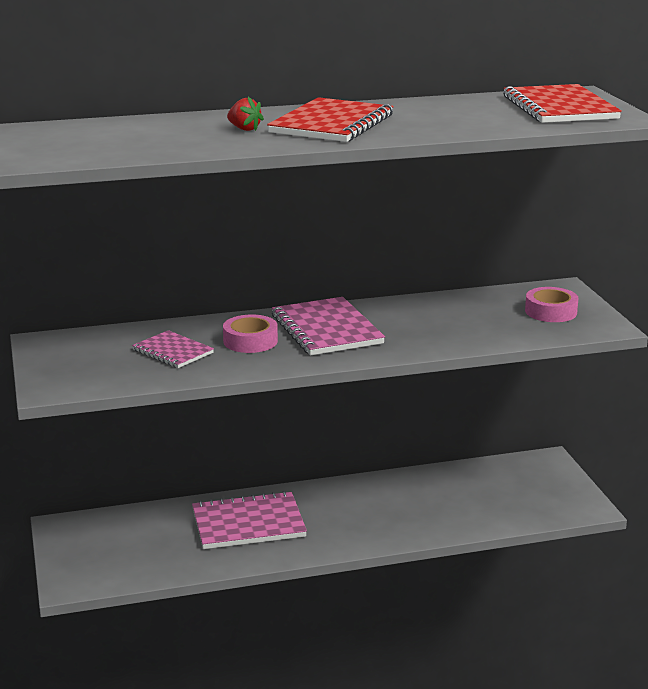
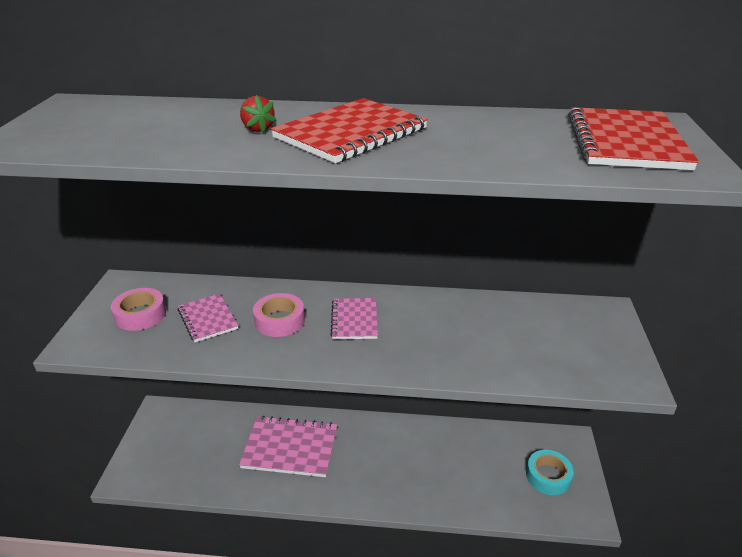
camera: 20 degrees right, 10 degrees up
(326, 329) = (354, 320): pink notebook -> pink notebook, size x0.60
(537, 490) = (548, 476): none -> turquoise tape
(551, 312) = (582, 342): pink tape -> pink tape (140, 315)

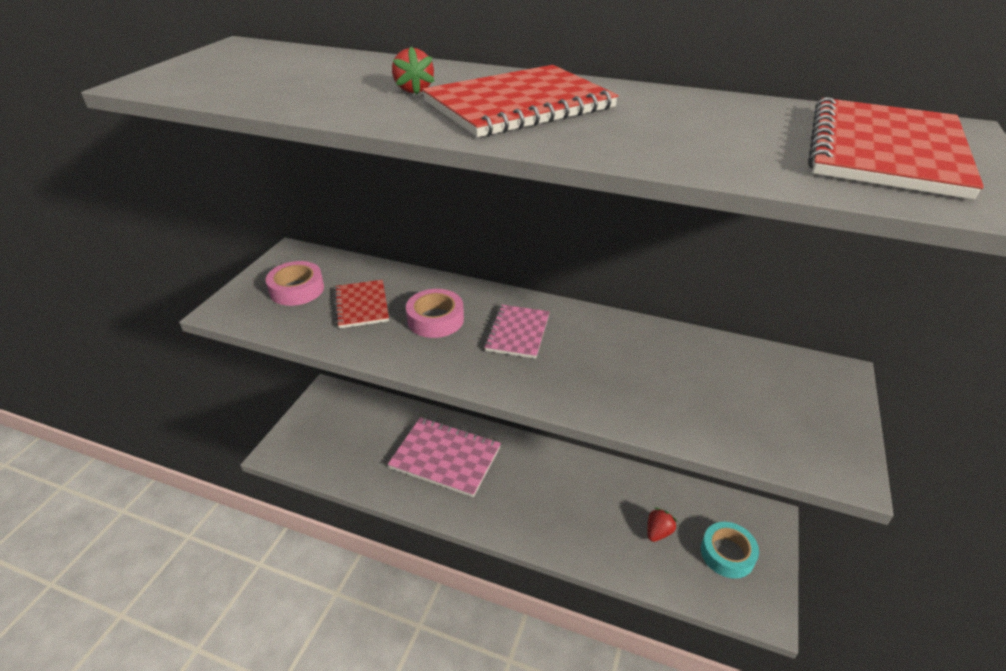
camera: 15 degrees right, 5 degrees up
(208, 319) = (362, 305): pink notebook -> red notebook
(489, 471) = (658, 532): none -> red strawberry

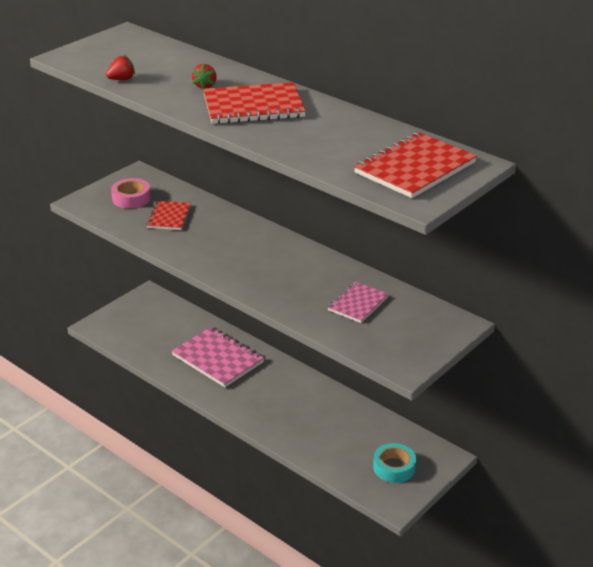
camera: 20 degrees right, 5 degrees down
(435, 319) = (212, 235): pink tape -> none
(518, 333) = (262, 255): pink notebook -> pink notebook (358, 304)
(658, 532) = (350, 442): red strawberry -> red strawberry (122, 79)

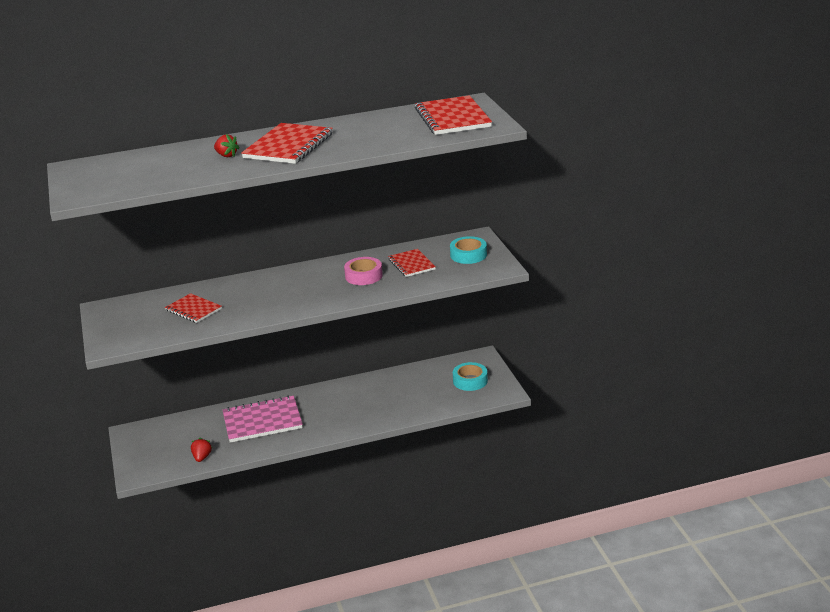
camera: 55 degrees left, 5 degrees down
(122, 79) = (162, 182): red strawberry -> red strawberry (202, 457)
(131, 198) = (138, 320): pink tape -> pink tape (363, 276)
(358, 304) = (411, 264): pink notebook -> red notebook
(413, 334) = (468, 255): none -> turquoise tape

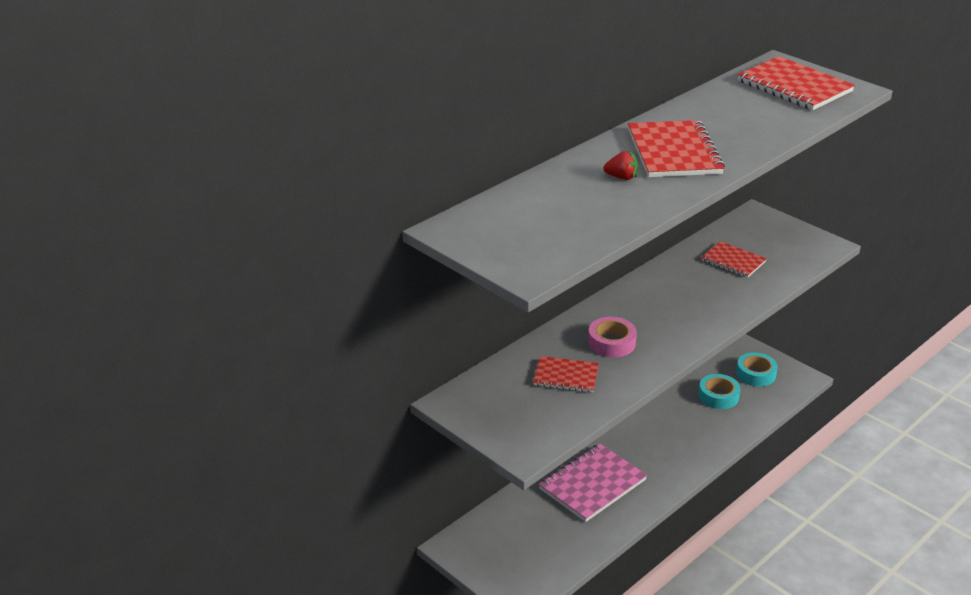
camera: 30 degrees left, 5 degrees up
(202, 457) = (573, 550): red strawberry -> none
(363, 276) = (701, 287): pink tape -> pink tape (611, 343)
(468, 255) = (776, 237): turquoise tape -> turquoise tape (718, 396)

